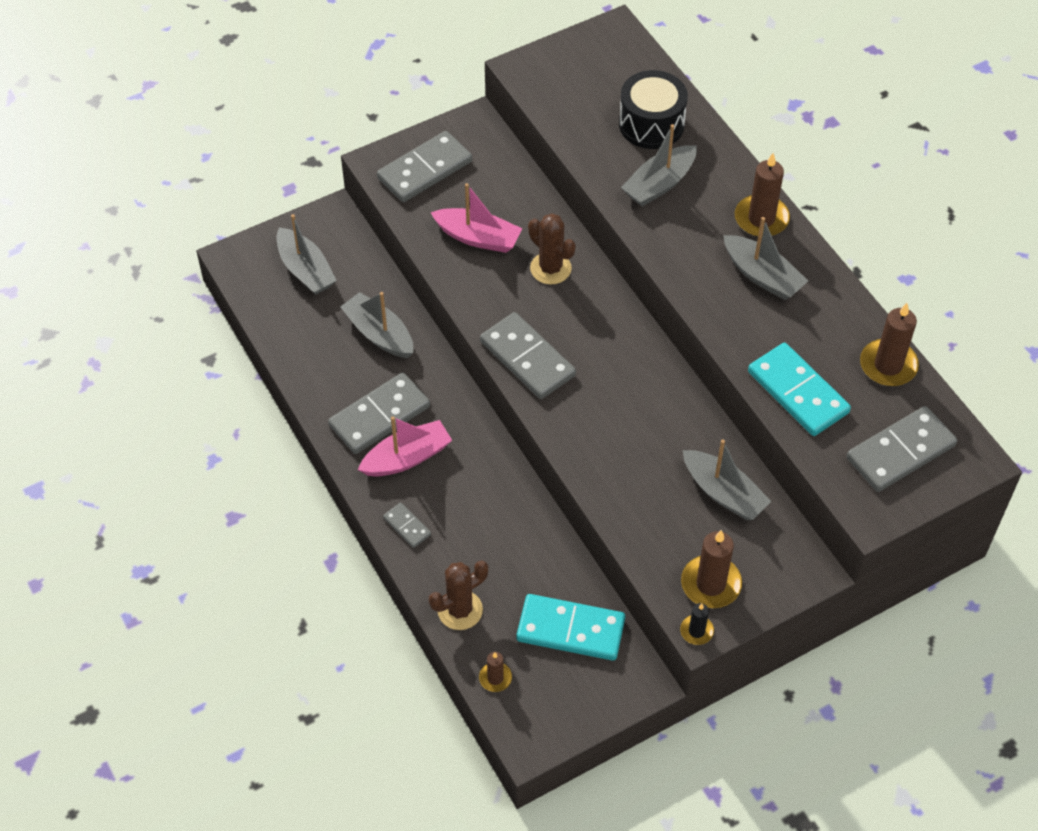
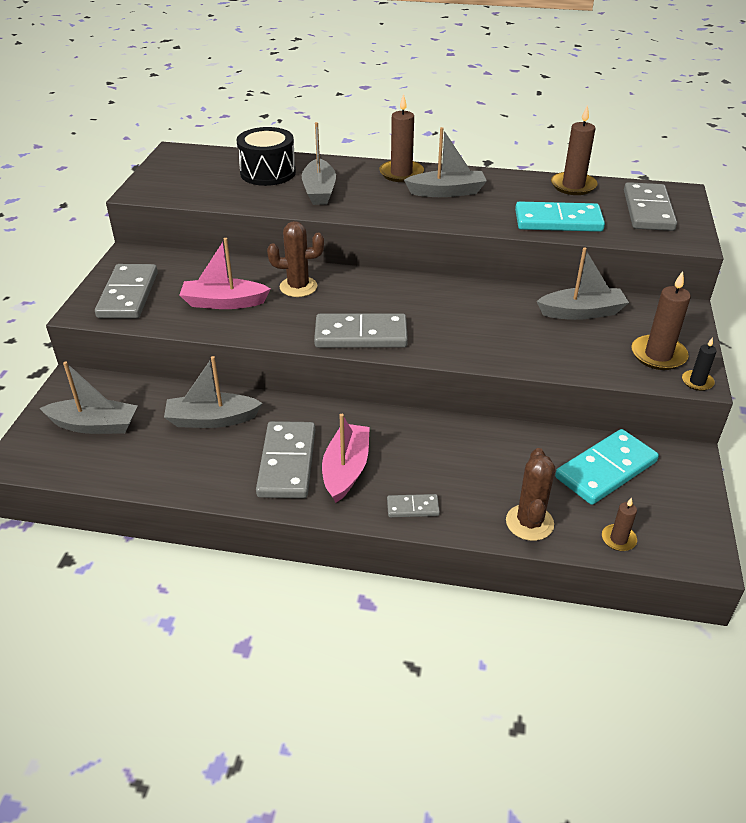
camera: 50 degrees left, 15 degrees down
(478, 237) = (224, 302): pink boat -> pink boat turned 150 degrees counterclockwise

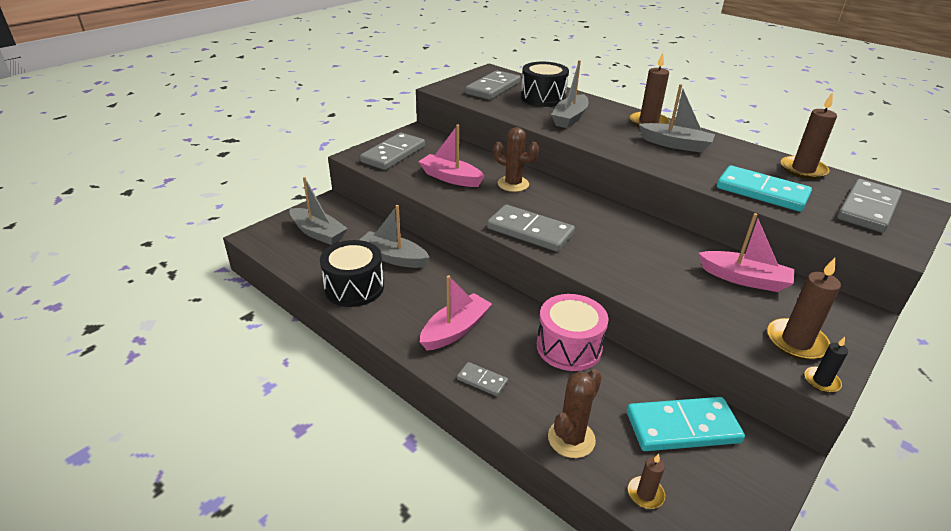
camera: 30 degrees right, 5 degrees down
(199, 471) = (354, 288): none -> black drum
(287, 463) = (417, 307): grey domino -> grey domino (493, 88)
(463, 440) = (569, 347): none -> pink drum
(581, 312) = (744, 279): grey boat -> pink boat

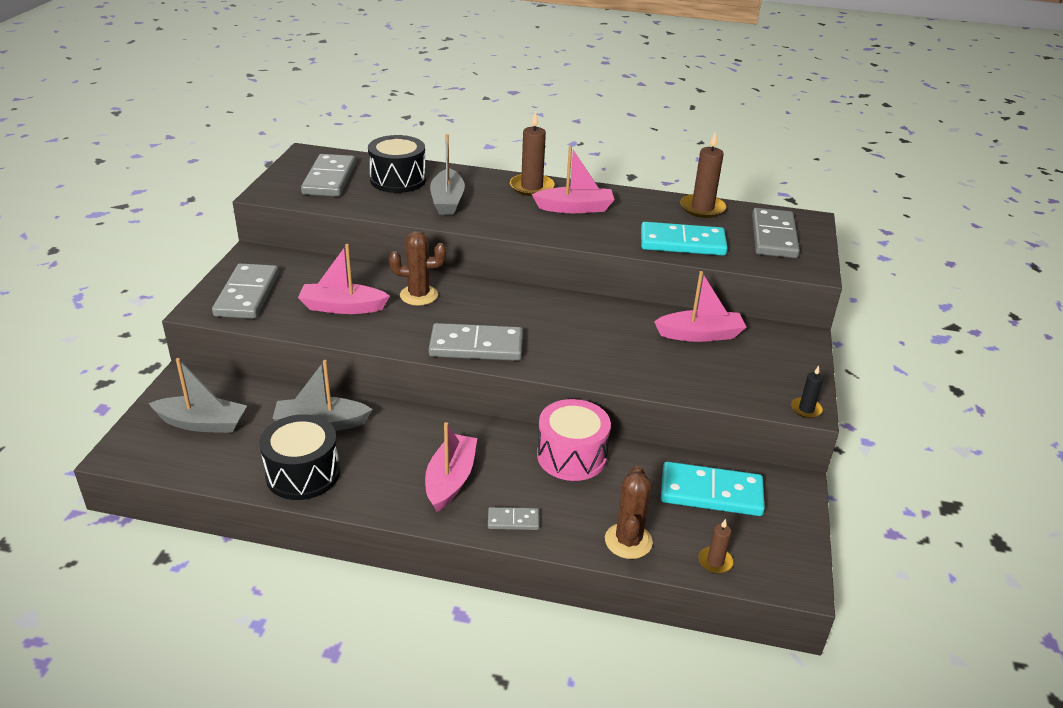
camera: 30 degrees left, 0 degrees up
(675, 144) = (575, 208): grey boat -> pink boat
(682, 427) = (711, 493): turquoise domino -> turquoise domino turned 45 degrees clockwise
(796, 342) = (771, 381): brown candle -> none

